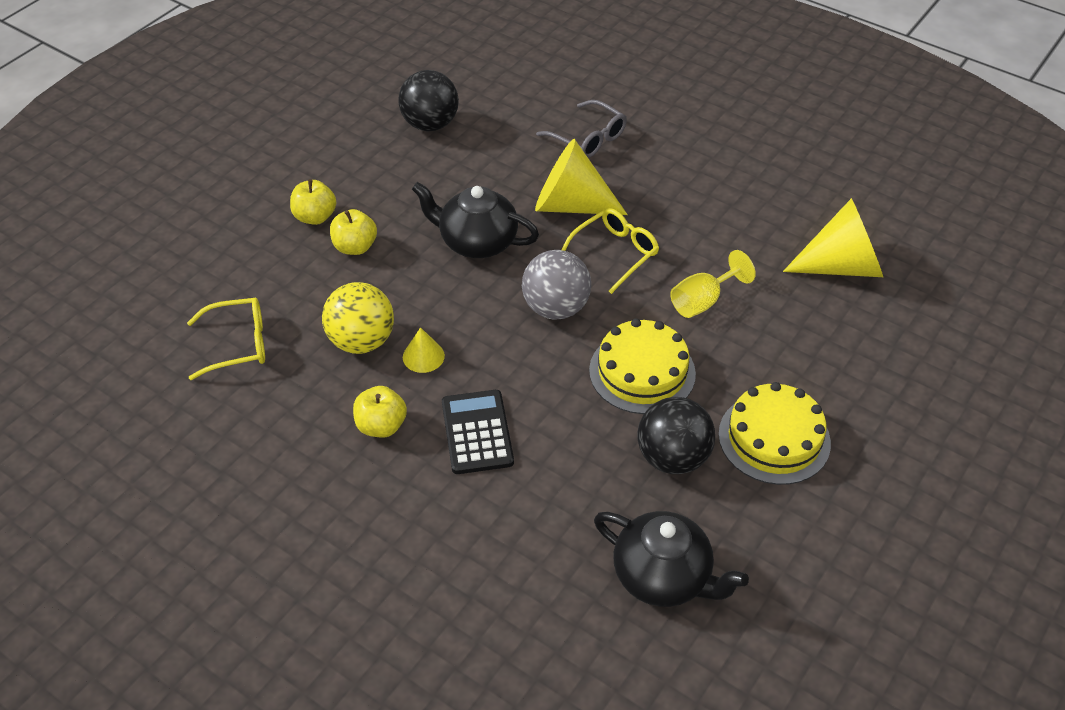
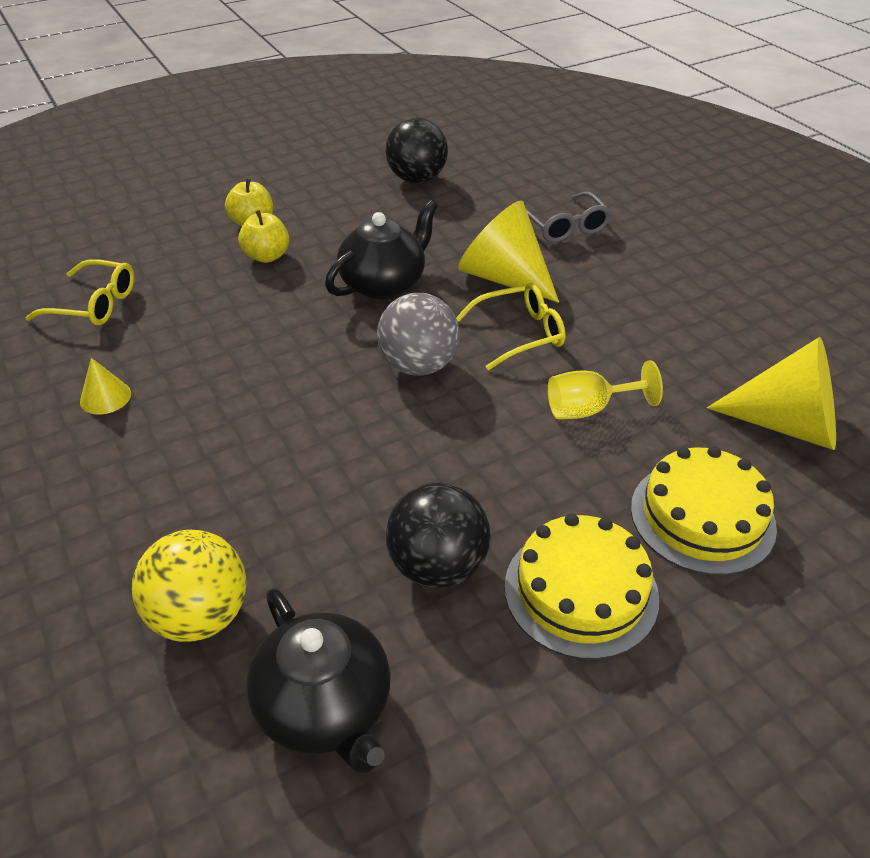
camera: 25 degrees right, 5 degrees down
(362, 341) = (204, 336): yellow ball -> yellow ball (200, 615)
(381, 426) = (155, 418): yellow apple -> none
(423, 356) = (250, 368): yellow cone -> yellow cone (105, 397)
(476, 242) = (384, 284): black teapot -> black teapot turned 90 degrees clockwise
(477, 432) = (242, 458): black calculator -> none
(642, 372) = (467, 459): yellow cake -> yellow cake (702, 517)

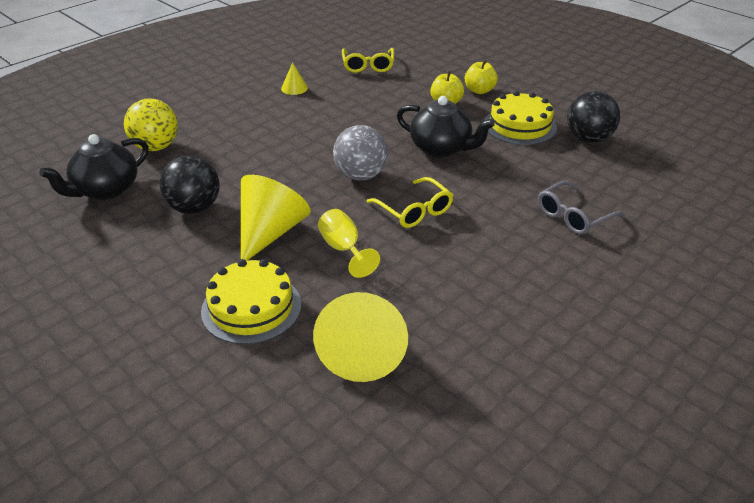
camera: 75 degrees right, 5 degrees down
(504, 278) = (480, 196): yellow cone -> yellow cone (270, 232)
(581, 591) = (182, 260): yellow cake -> yellow cake (520, 125)

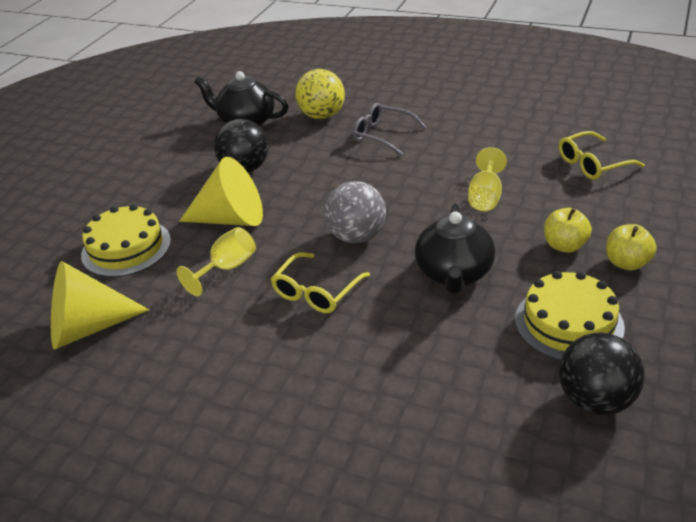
camera: 70 degrees right, 0 degrees up
(294, 88) = (490, 139): yellow cone -> none
(365, 112) = (485, 197): none -> yellow goblet
(574, 216) = (385, 426): grey glasses -> grey glasses (383, 135)

